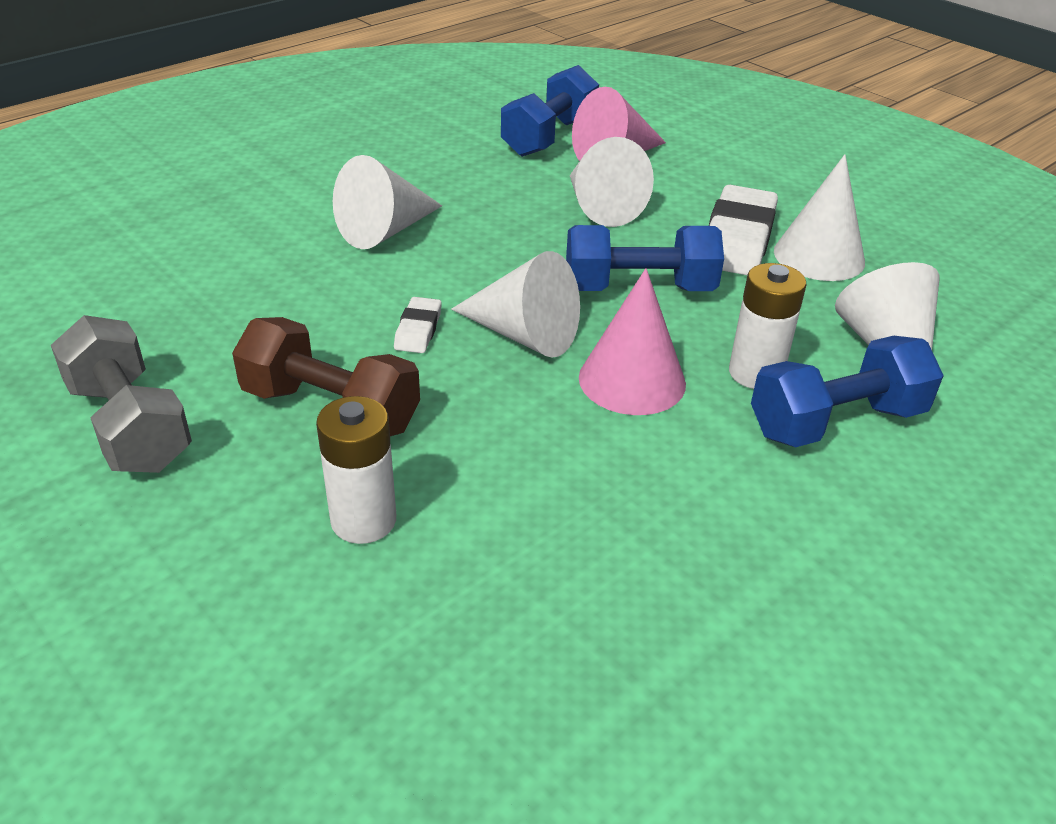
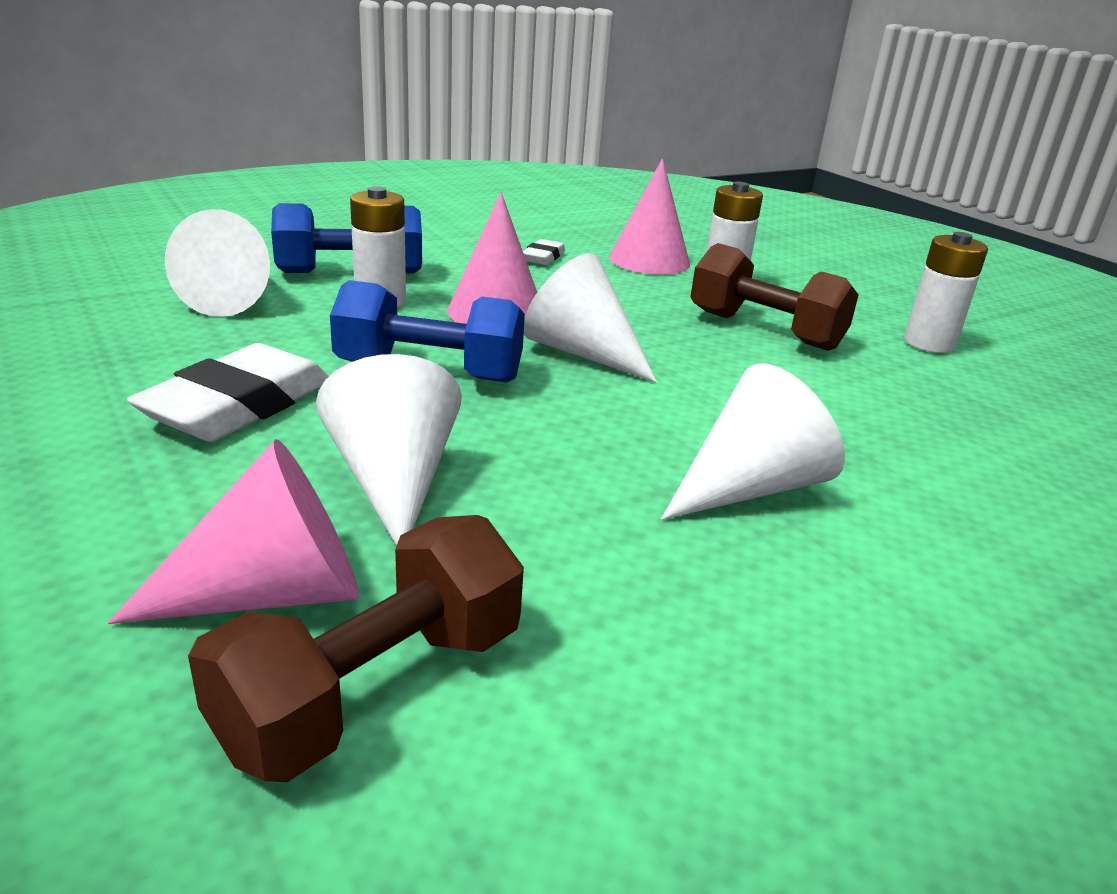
camera: 170 degrees left, 10 degrees down
(130, 425) = (929, 343): grey dumbbell -> white battery
(418, 330) = (693, 370): white eraser -> white eraser (543, 257)
(479, 568) = (649, 260): none -> pink cone
(549, 137) = (374, 689): blue dumbbell -> brown dumbbell
(819, 256) = (162, 373): white cone -> none

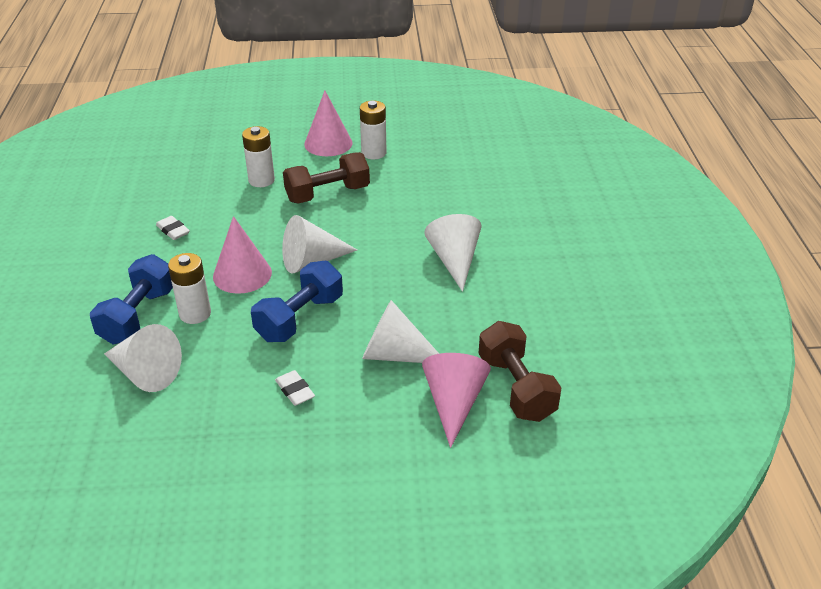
camera: 60 degrees left, 10 degrees up
(239, 405) = (295, 391): white eraser -> white eraser, size x0.50
(649, 260) = (210, 192): pink cone -> pink cone (328, 143)

